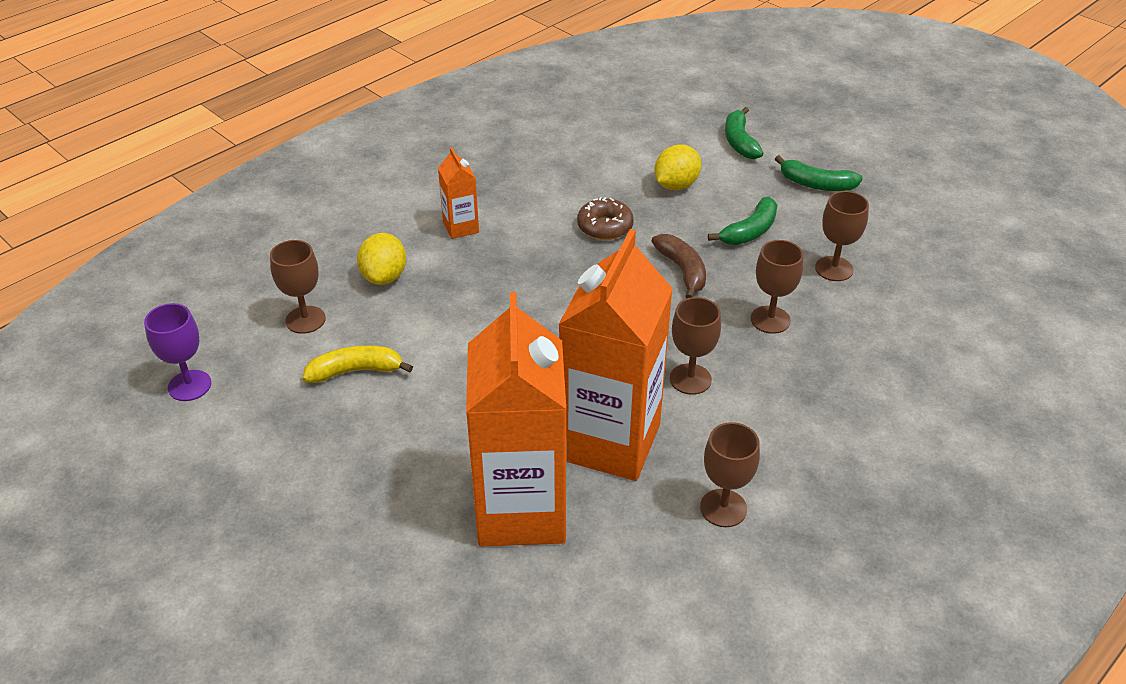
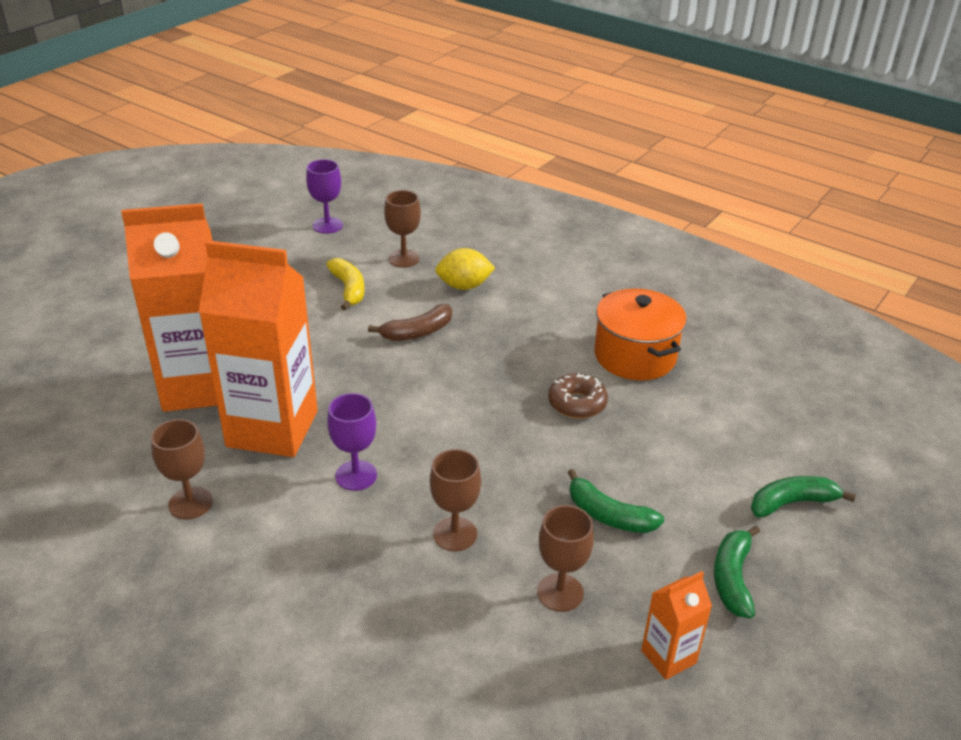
camera: 80 degrees right, 5 degrees down
(461, 227) = (544, 316): orange carton -> orange carton (668, 657)
(542, 182) = (635, 356): none -> orange pot
(676, 185) = (673, 451): yellow lemon -> none
(682, 271) = (520, 463): brown banana -> brown banana (417, 332)
(690, 379) = (356, 475): brown goblet -> purple goblet

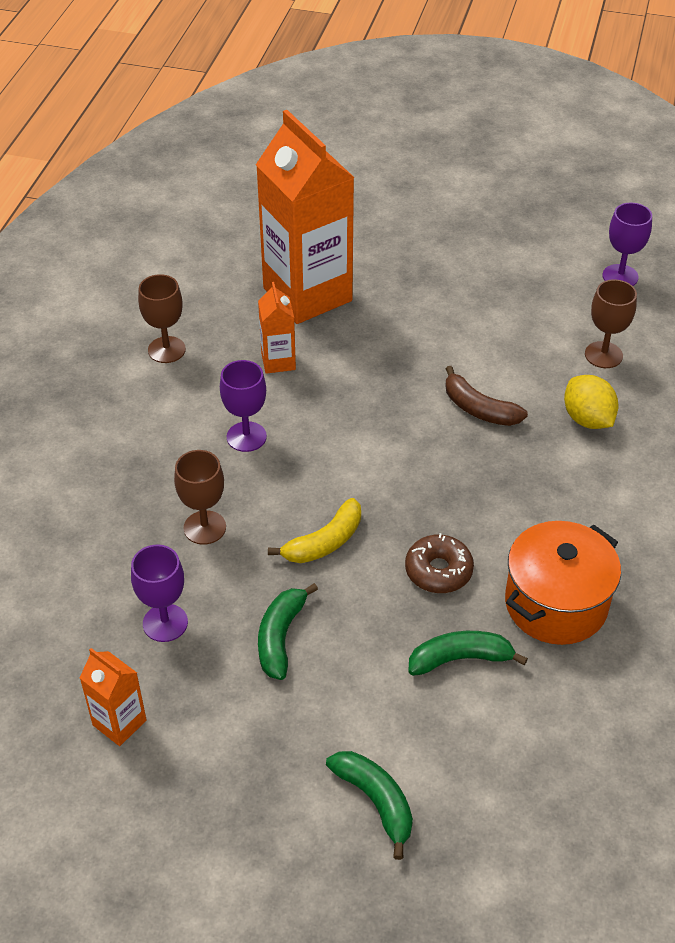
camera: 70 degrees right, 10 degrees up
(272, 428) = (278, 361): orange carton -> orange carton, size x0.44
(349, 289) = (516, 334): yellow banana -> yellow banana (324, 542)
(560, 592) = (165, 623): brown goblet -> purple goblet
(732, 578) = (237, 759): green banana -> green banana (460, 659)

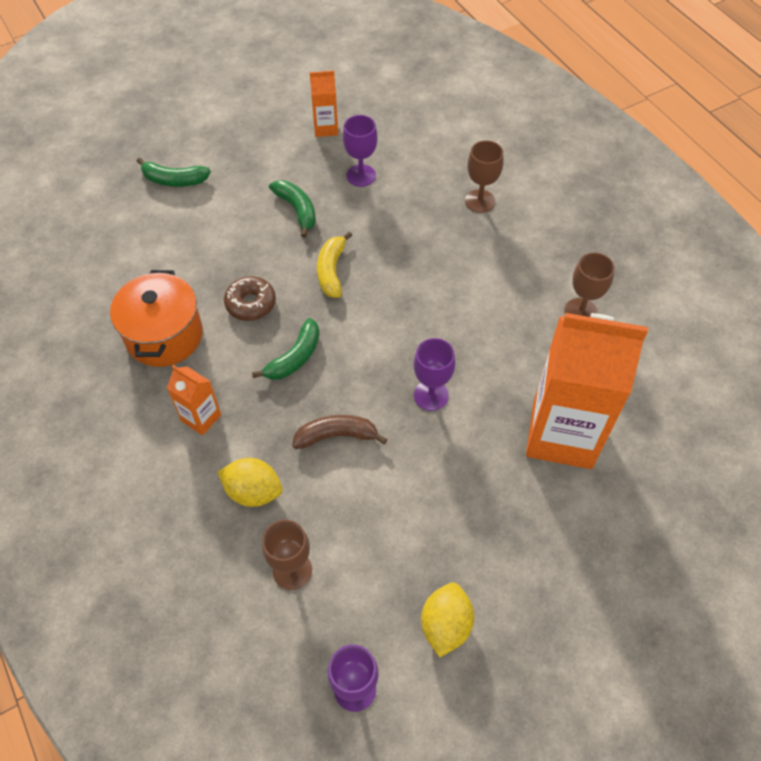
camera: 135 degrees right, 10 degrees up
(204, 527) = (404, 230): brown goblet -> brown goblet (480, 201)
(246, 437) = (453, 295): purple goblet -> purple goblet (431, 395)
(278, 361) = (506, 362): orange carton -> orange carton (201, 418)
(460, 659) = (192, 267): green banana -> green banana (295, 358)
(525, 265) = (445, 625): none -> yellow lemon

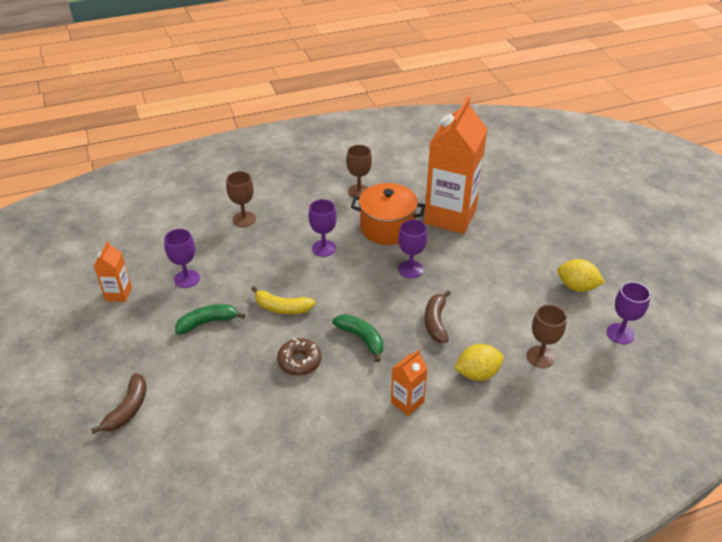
camera: 80 degrees left, 15 degrees down
(164, 335) = (317, 424): orange pot -> orange pot (387, 228)
(174, 180) = (128, 409): green banana -> brown banana
(253, 491) = (477, 373): yellow lemon -> yellow lemon turned 45 degrees clockwise
(447, 292) = (324, 248): none -> purple goblet

